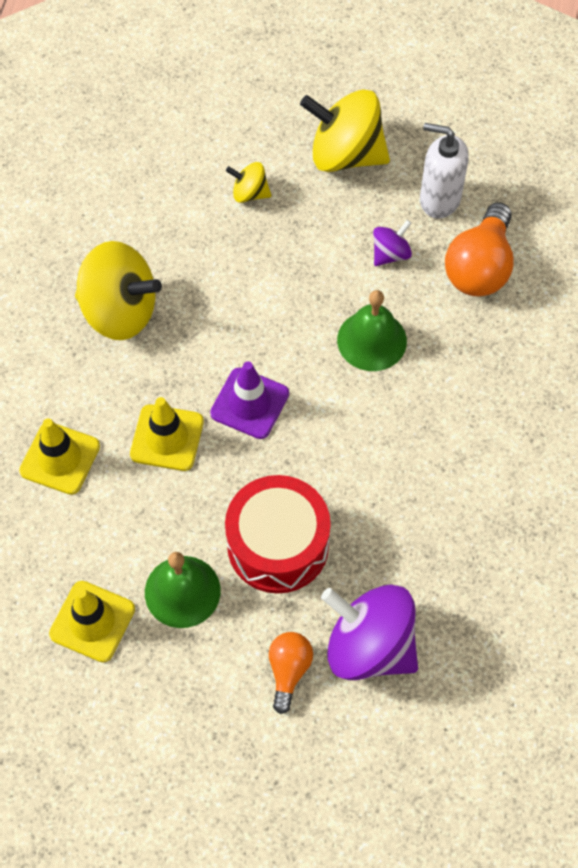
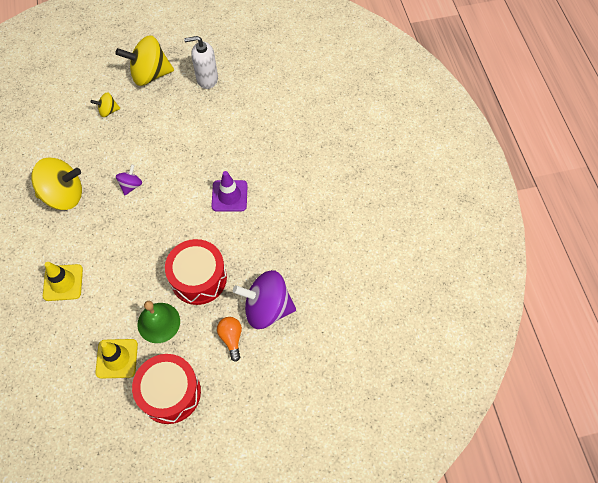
camera: 25 degrees left, 0 degrees up
(152, 717) = (170, 393): none -> red drum
(167, 438) = (117, 249): yellow traffic cone -> none
(249, 403) = (153, 214): purple traffic cone -> purple traffic cone (229, 196)
(372, 340) = (202, 159): green bell -> none
(390, 254) = (194, 114): purple spinning top -> purple spinning top (131, 185)
(479, 267) = (241, 104): orange light bulb -> none

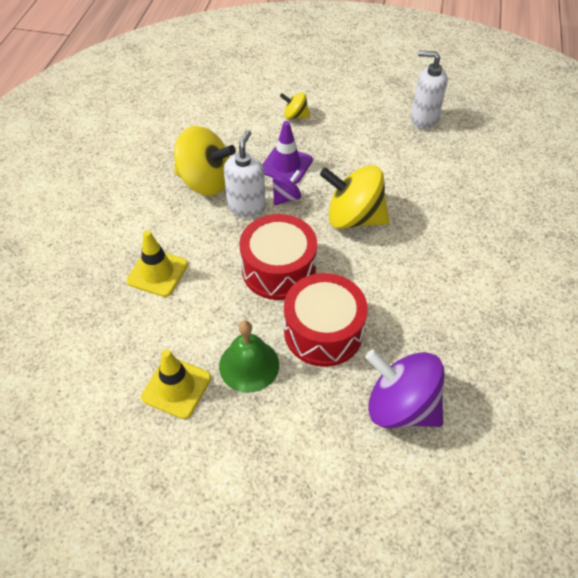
camera: 25 degrees right, 10 degrees down
(105, 204) = (246, 207): none -> white soap dispenser
(150, 74) = (358, 95): yellow spinning top -> yellow spinning top (354, 218)
(170, 393) = (223, 463): red drum -> red drum (278, 269)
(229, 196) = (402, 250): purple traffic cone -> purple traffic cone (286, 165)
(231, 338) = (336, 426): orange light bulb -> none

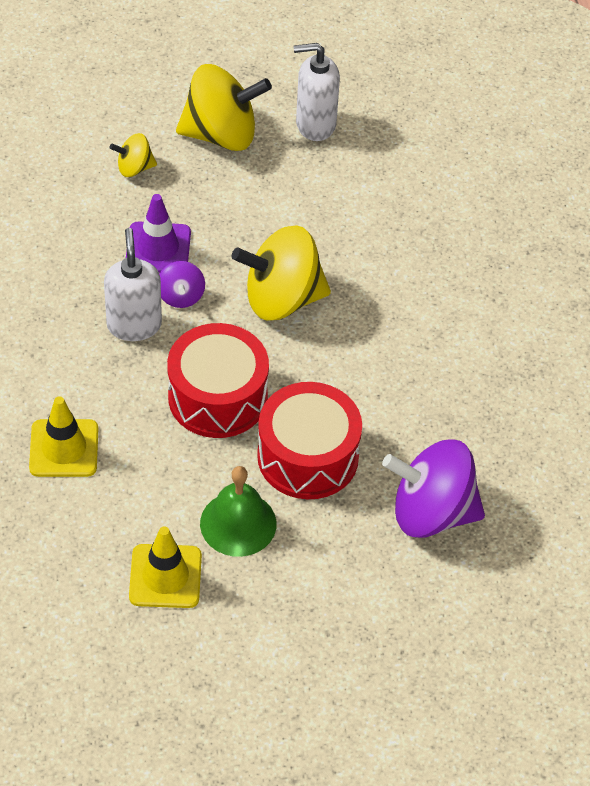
camera: 25 degrees left, 0 degrees up
(205, 182) = (59, 305): yellow spinning top -> yellow spinning top (221, 134)
(286, 198) = (181, 296): purple spinning top -> purple spinning top turned 150 degrees clockwise

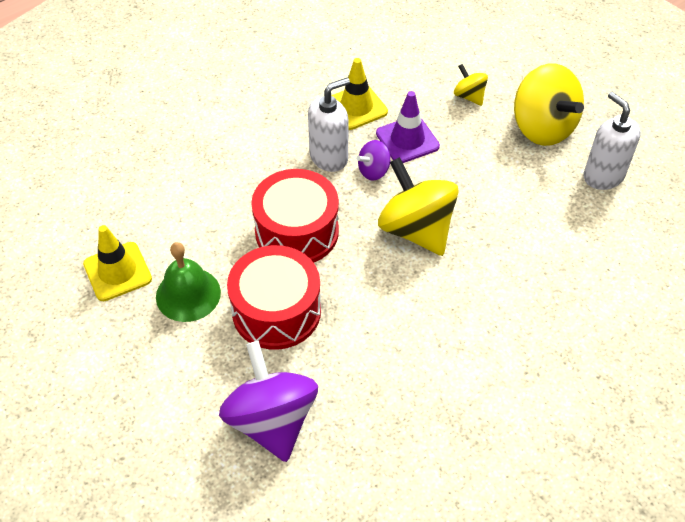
camera: 65 degrees right, 0 degrees up
(64, 448) = (197, 168): yellow traffic cone -> yellow traffic cone (356, 107)

